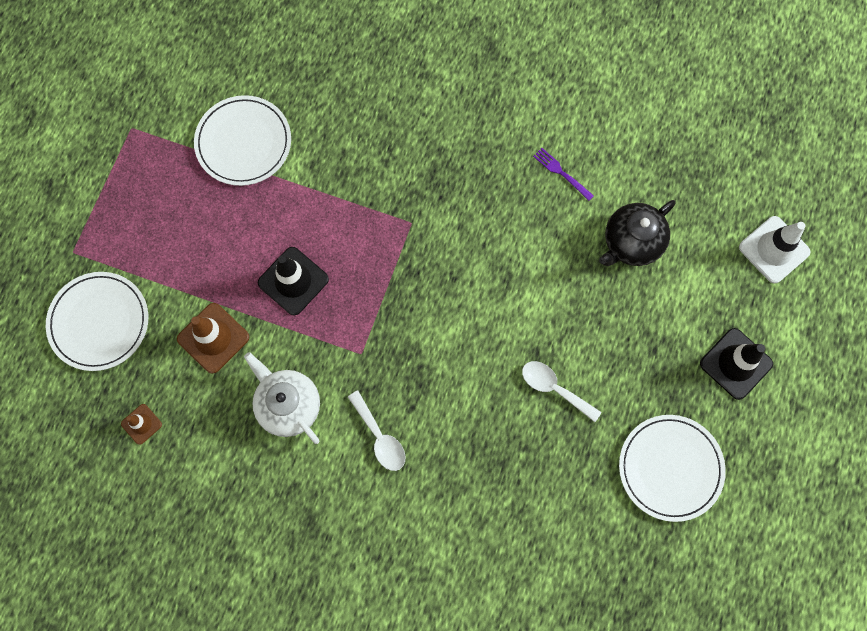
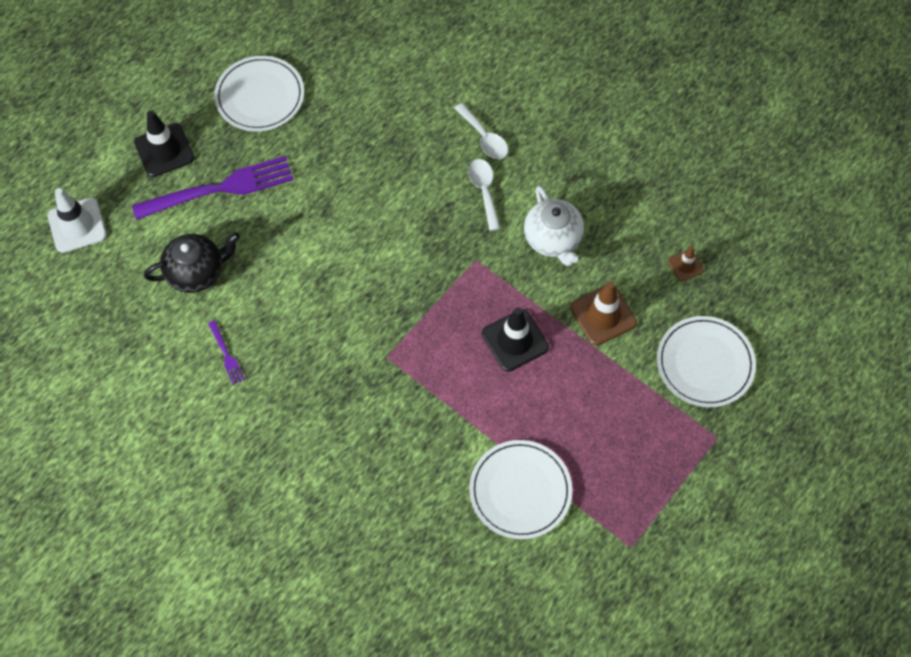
camera: 160 degrees left, 10 degrees down
(554, 388) = (323, 180): white spoon -> white spoon (484, 138)
(655, 340) = (220, 189): none -> purple fork

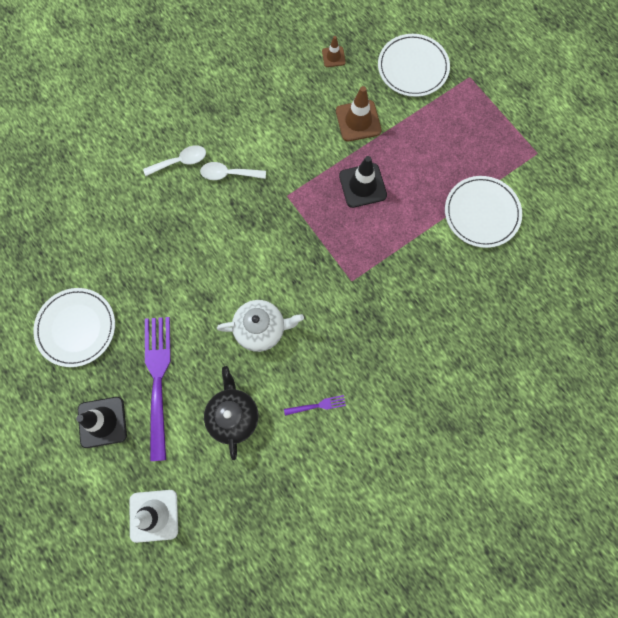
camera: 75 degrees left, 10 degrees up
(553, 239) = (286, 137): white teapot -> white teapot (261, 329)

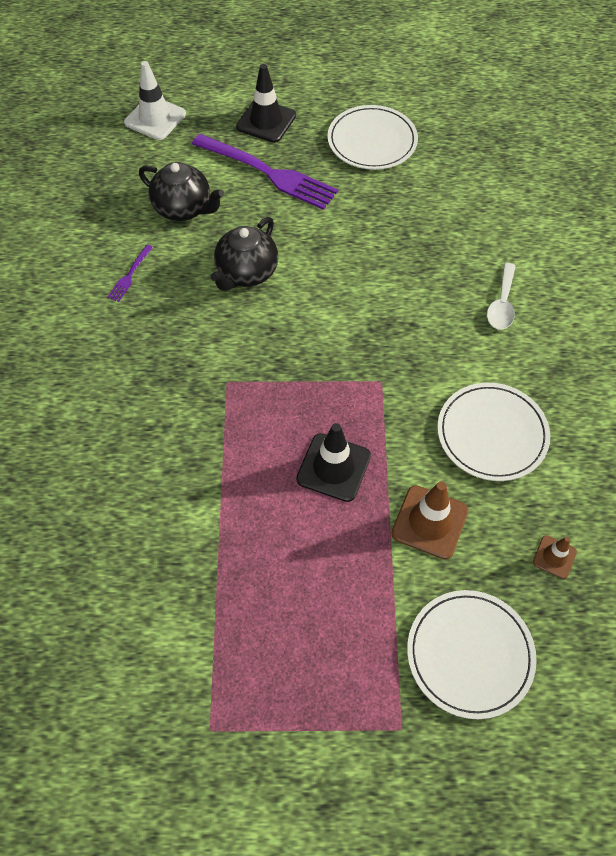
camera: 125 degrees right, 15 degrees down
(228, 174) = (452, 340): white spoon -> none
(261, 329) = (246, 273): white teapot -> black teapot
(482, 213) = (188, 581): white plate -> white plate (492, 434)

